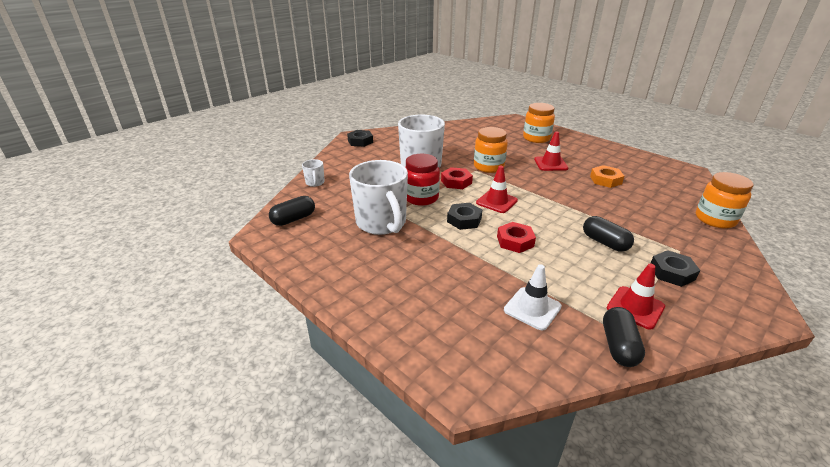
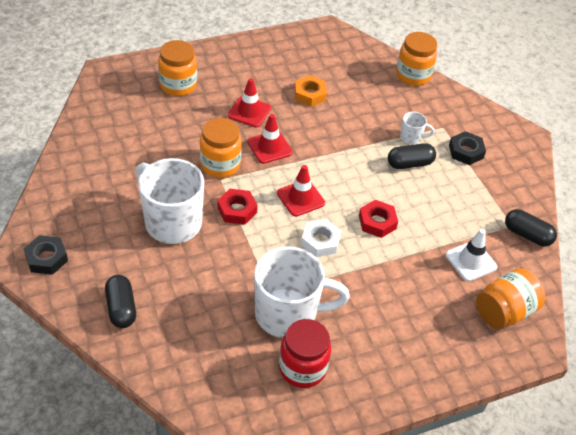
camera: 70 degrees left, 15 degrees up
(294, 219) = (230, 398): black capsule -> black capsule (121, 308)
(315, 183) = (146, 351): white mug -> white mug (411, 137)
(421, 198) = (254, 257): red jar -> red jar (302, 368)
(464, 220) = (320, 241): black nut -> white nut
(489, 349) = (504, 311): none -> orange jar
(635, 307) = (494, 200): red traffic cone -> red traffic cone (269, 147)

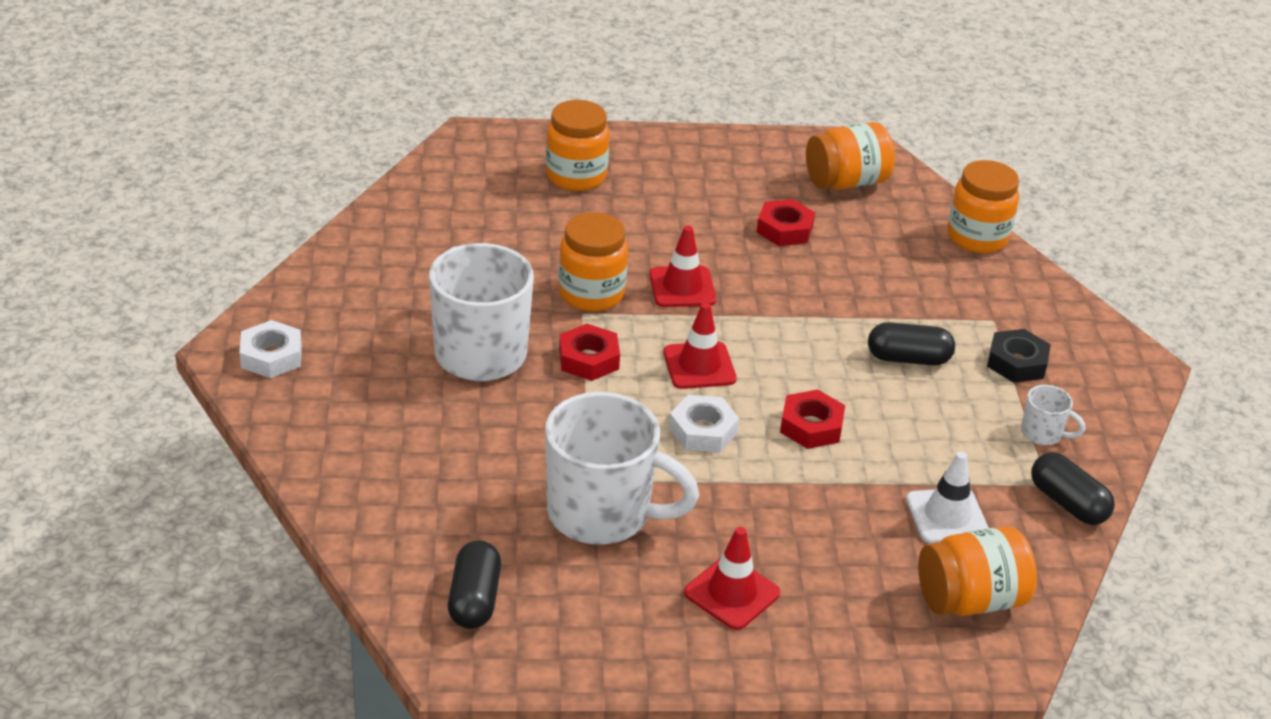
camera: 20 degrees right, 10 degrees down
(46, 258) = (271, 356): black nut -> white nut
(121, 308) = (350, 444): black capsule -> black capsule (474, 599)
(249, 112) = (672, 233): red traffic cone -> red traffic cone (732, 593)
(302, 368) = (590, 590): red jar -> none
(310, 94) = (784, 229): orange nut -> red nut
(330, 55) = (846, 182): none -> orange jar
(411, 137) = (930, 323): white mug -> white mug (1042, 434)

